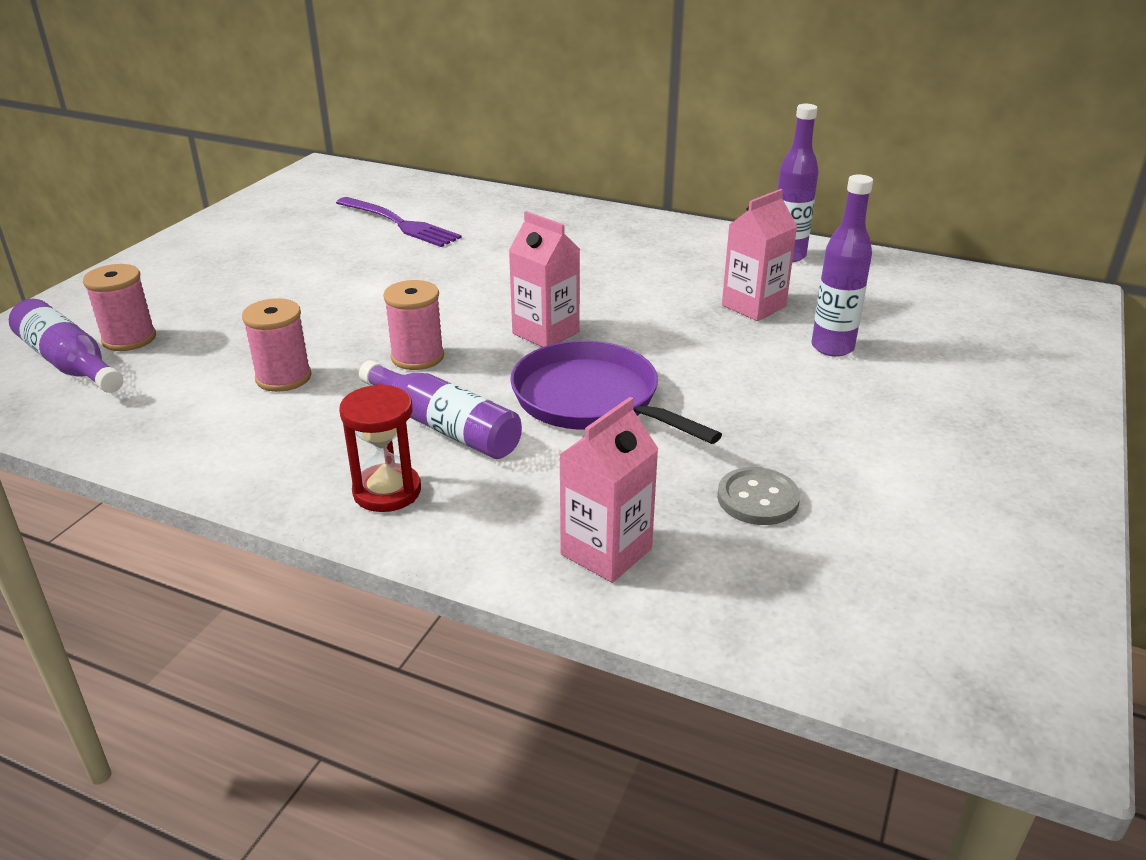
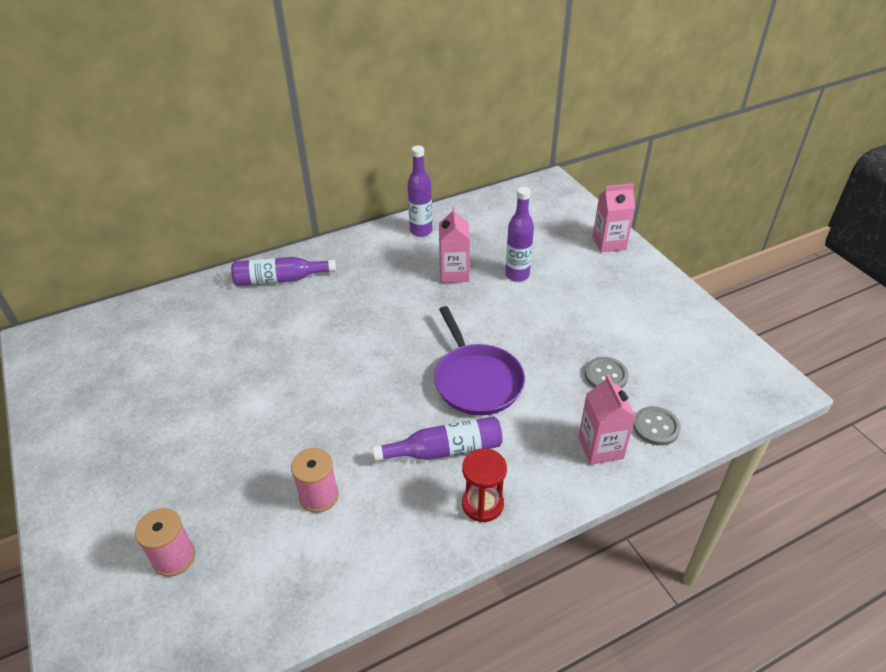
camera: 50 degrees left, 10 degrees up
(69, 363) = (170, 606): purple bottle -> purple bottle (280, 279)
(399, 223) = (184, 347): purple fork -> none
(417, 357) = (362, 424): pink spool -> none
(545, 333) = (395, 359): pink carton -> pink carton (609, 243)
(591, 399) = (476, 381): purple pan -> purple pan turned 105 degrees counterclockwise
(721, 591) = (656, 427): none -> grey button

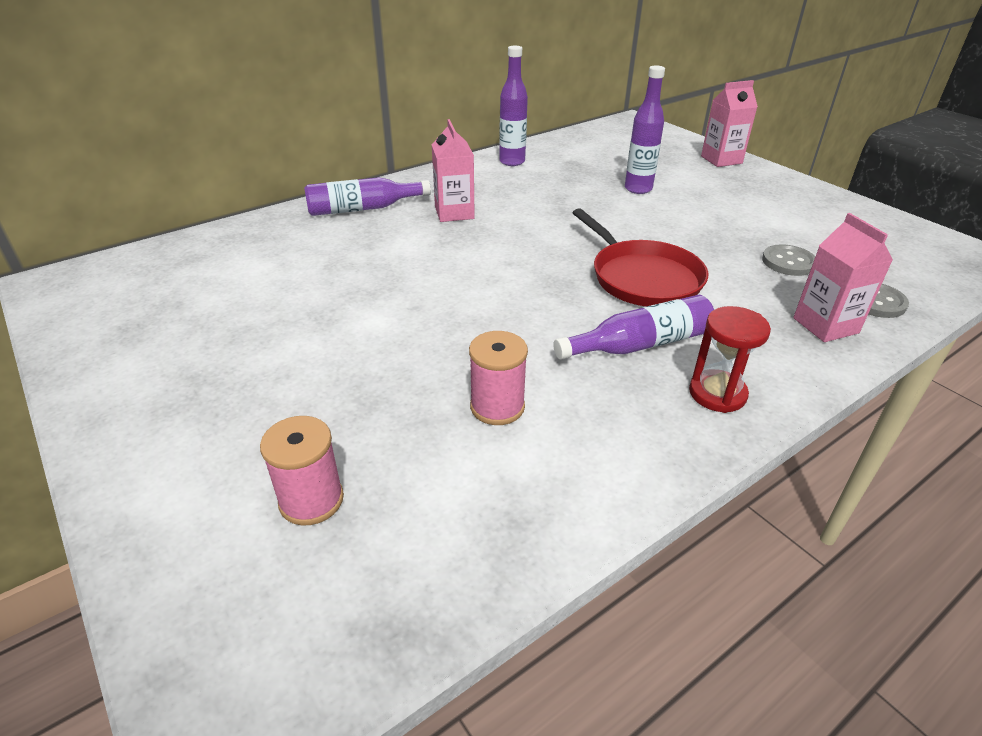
camera: 10 degrees left, 5 degrees down
(454, 273) = (567, 192): pink carton -> pink carton (454, 213)
(476, 381) = (643, 278): purple pan -> red pan

